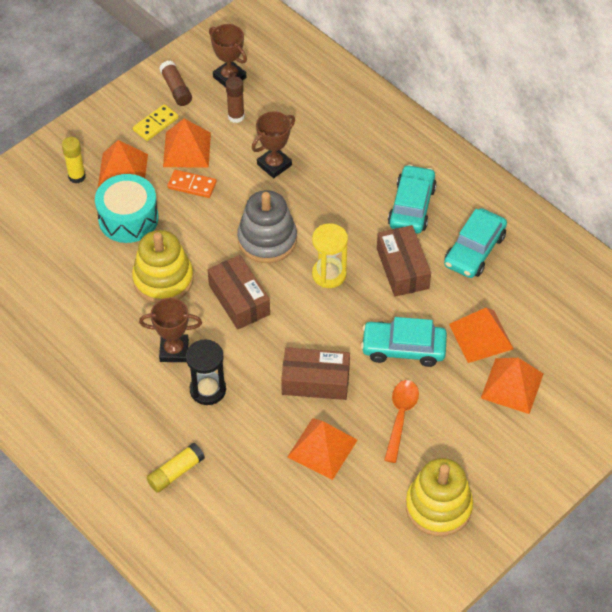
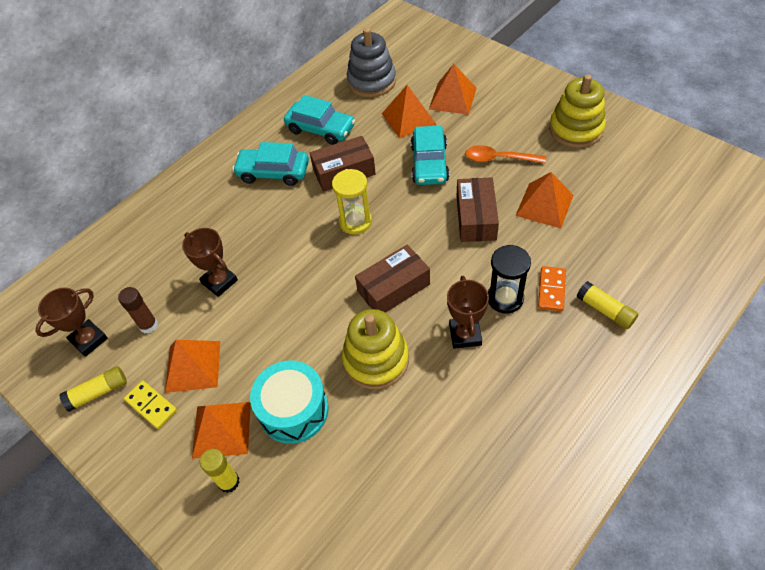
camera: 90 degrees left, 0 degrees up
(176, 89) = (98, 392): brown glue stick -> yellow glue stick
(192, 185) = (245, 353): orange domino -> orange domino (551, 290)
(267, 240) = (317, 275): grey stacking toy -> grey stacking toy (371, 81)

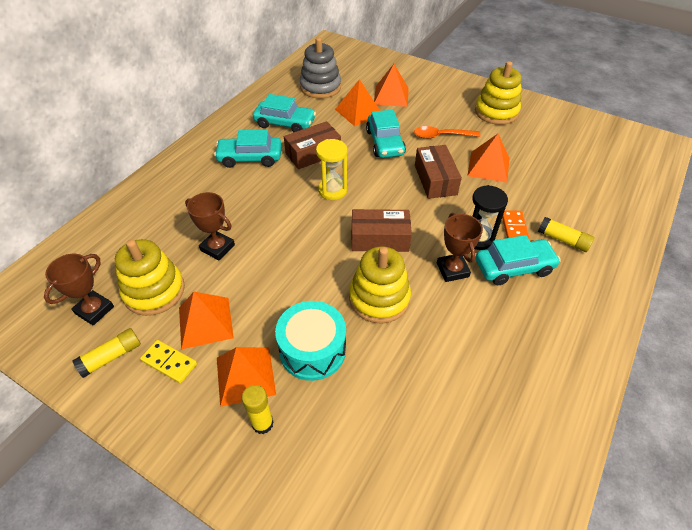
camera: 15 degrees left, 5 degrees down
(148, 325) = (154, 291): brown glue stick -> yellow stacking toy
(393, 288) = (380, 239): brown box -> brown box turned 45 degrees clockwise
(536, 339) = (513, 267): none -> turquoise car

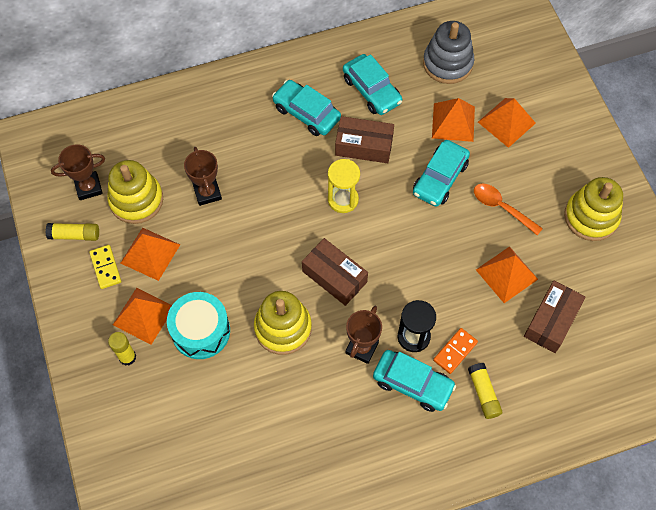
camera: 40 degrees right, 15 degrees up
(435, 180) = (442, 253): brown box -> brown box (551, 321)

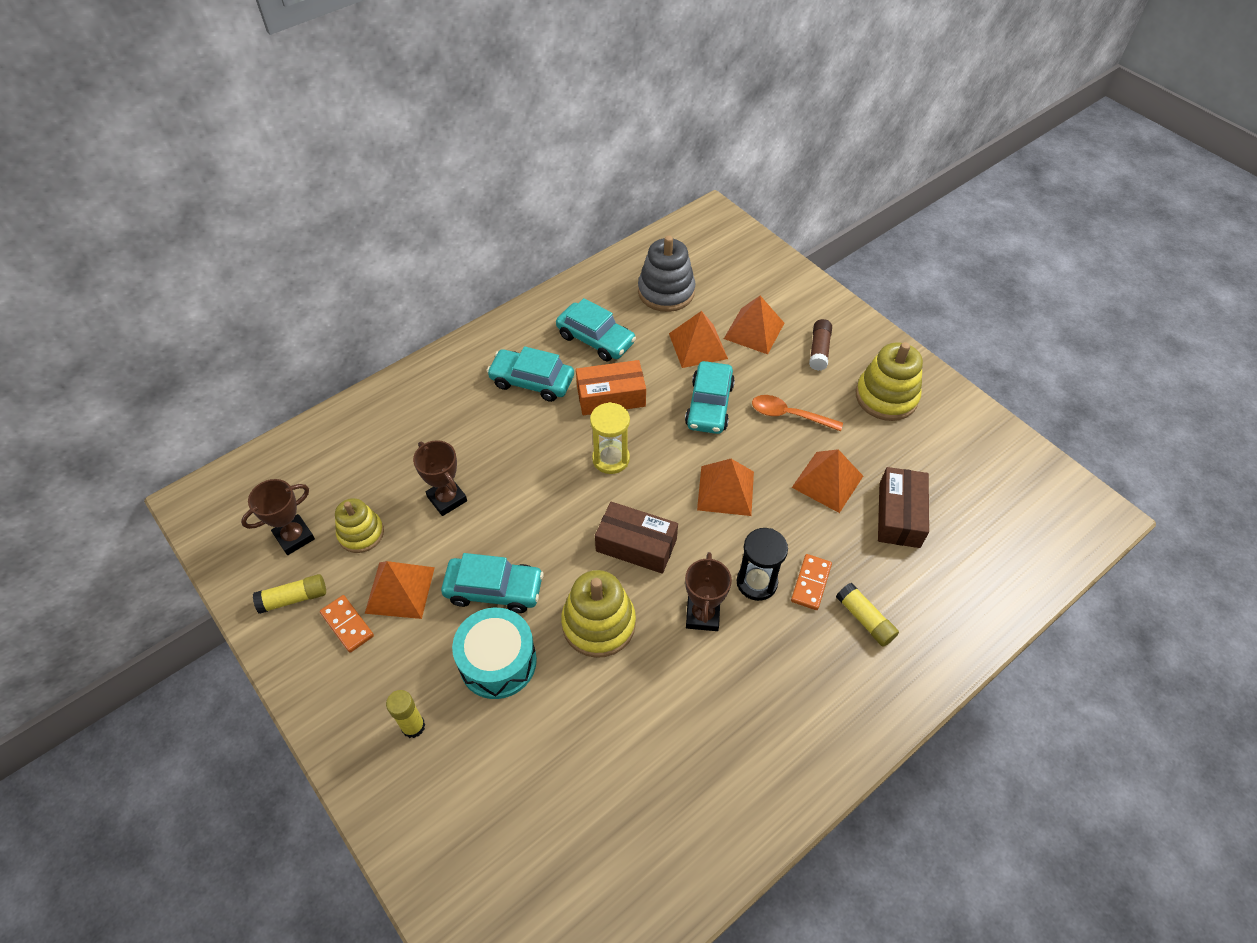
camera: 20 degrees left, 10 degrees down
(105, 267) = (347, 625): yellow domino -> orange domino
(136, 200) = (361, 533): yellow stacking toy -> yellow stacking toy, size x0.66
(143, 315) = (417, 667): orange pyramid -> orange pyramid (726, 490)
(364, 146) = (611, 396): brown box -> orange box
(413, 383) = (779, 636): turquoise car -> turquoise car (494, 589)
(553, 157) = (819, 350): none -> brown glue stick

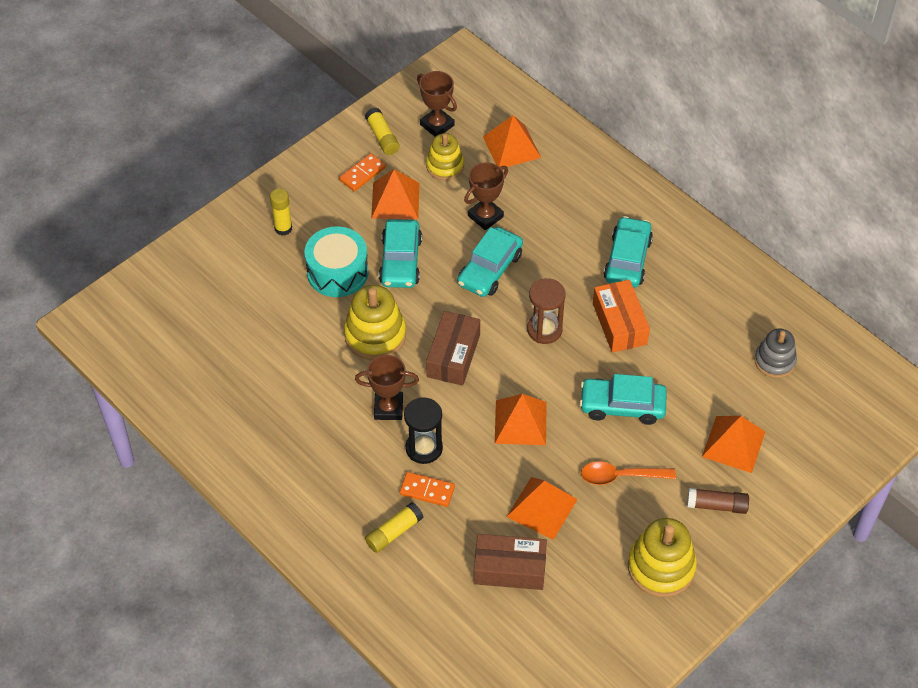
camera: 85 degrees right, 0 degrees up
(596, 339) = (693, 305): turquoise car -> turquoise car (490, 269)
(611, 459) = (544, 330): yellow hourglass -> brown hourglass
(666, 292) = (774, 361): grey stacking toy -> grey stacking toy, size x0.66
(698, 346) = (701, 393): orange pyramid -> orange pyramid (511, 147)
(789, 415) = (621, 476): orange spoon -> orange spoon turned 105 degrees counterclockwise

